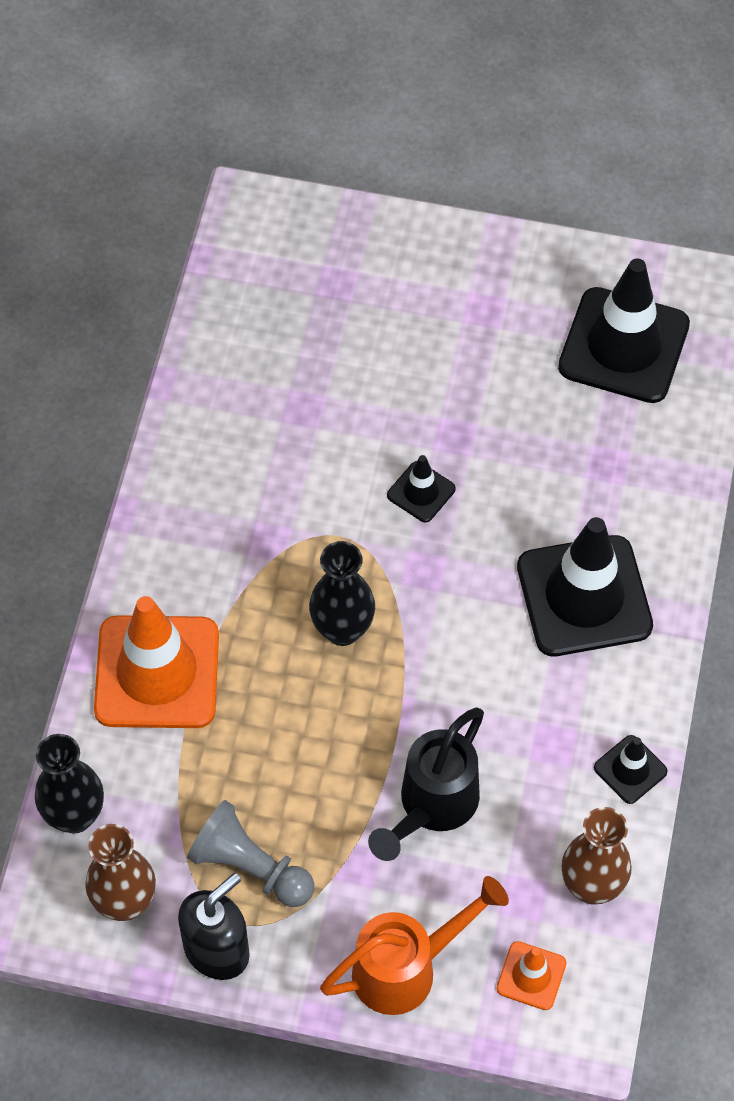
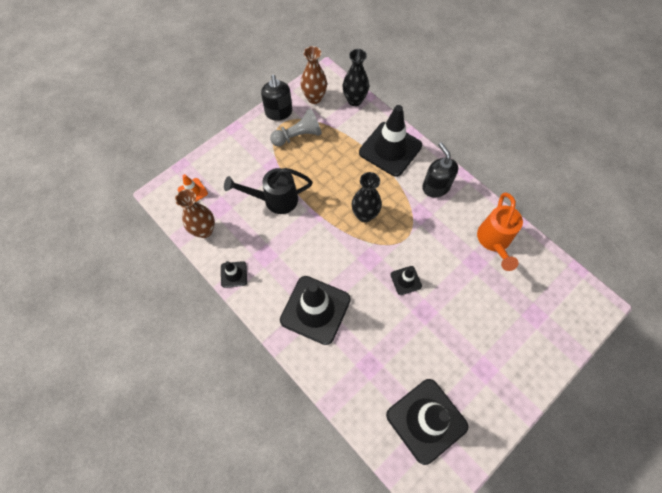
camera: 125 degrees right, 5 degrees up
(157, 672) = (390, 149): orange traffic cone -> black traffic cone
(190, 546) = (435, 187): none -> black soap dispenser
(407, 968) = (227, 158): orange watering can -> orange watering can (494, 242)
(431, 807) = (274, 200): black watering can -> black watering can turned 75 degrees counterclockwise

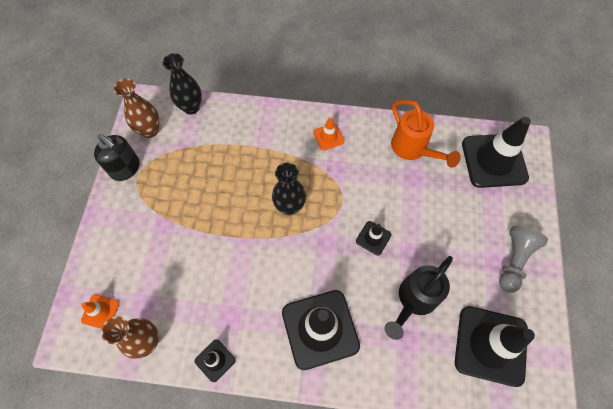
camera: 40 degrees left, 0 degrees up
(274, 200) = (193, 256): black watering can -> black watering can (413, 300)
(298, 136) = (164, 178): grey pawn -> grey pawn (514, 261)
(390, 149) = (261, 130): black traffic cone -> black traffic cone (494, 160)
(435, 187) = (328, 137): black soap dispenser -> orange traffic cone

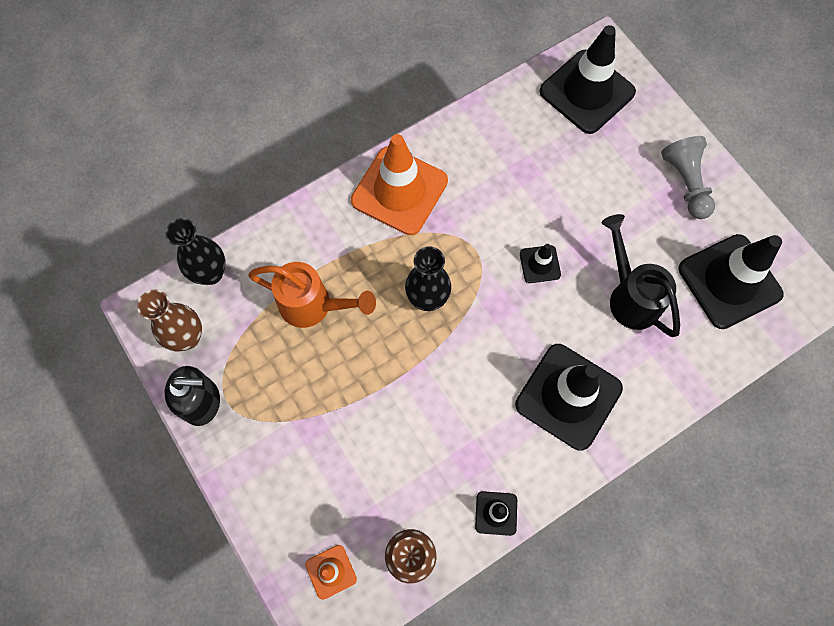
camera: 40 degrees left, 5 degrees up
(328, 137) = (399, 191): orange traffic cone -> orange traffic cone, size x2.16
(413, 150) = (499, 139): orange watering can -> orange watering can (314, 306)
(413, 300) = (629, 295): black watering can -> black watering can turned 150 degrees clockwise

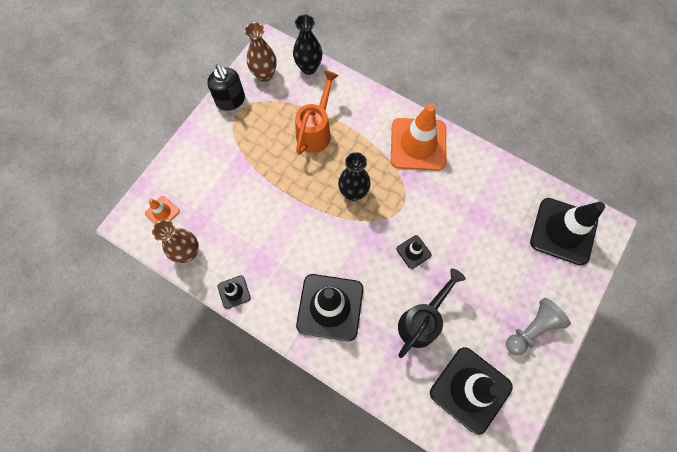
camera: 65 degrees right, 0 degrees up
(314, 306) = (316, 131): orange watering can -> orange watering can turned 150 degrees counterclockwise

